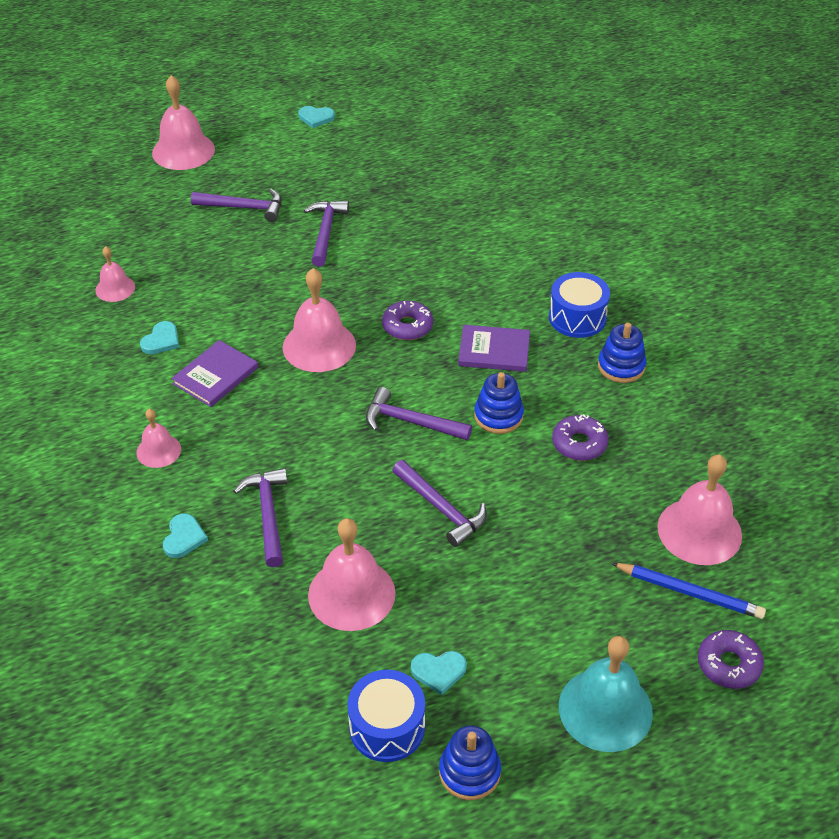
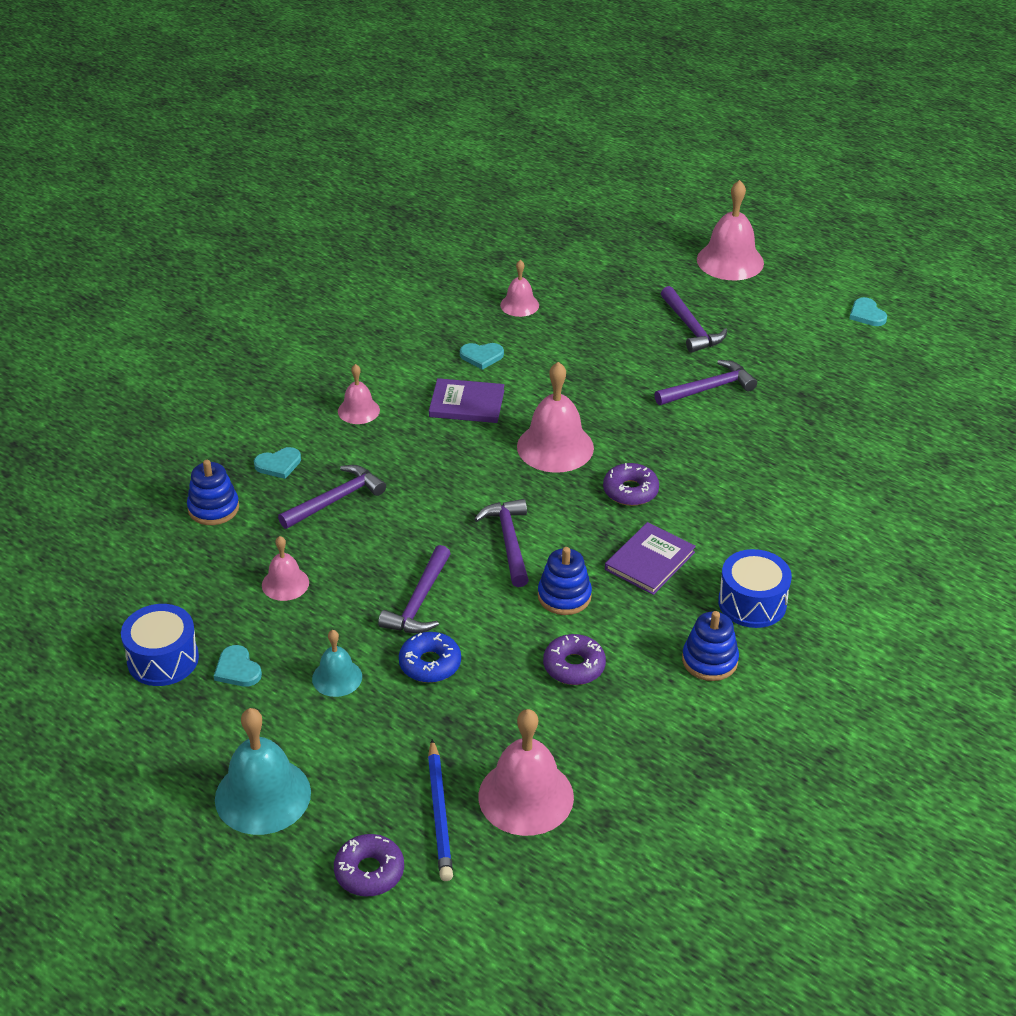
camera: 60 degrees right, 5 degrees down
(351, 594) = (285, 583): pink bell -> pink bell, size x0.56
(469, 772) = (147, 727): blue stacking toy -> blue stacking toy (213, 508)
(494, 351) = (649, 561): purple book -> purple book turned 60 degrees clockwise
(496, 601) = (337, 677): none -> turquoise bell
(520, 531) = (430, 664): none -> blue donut

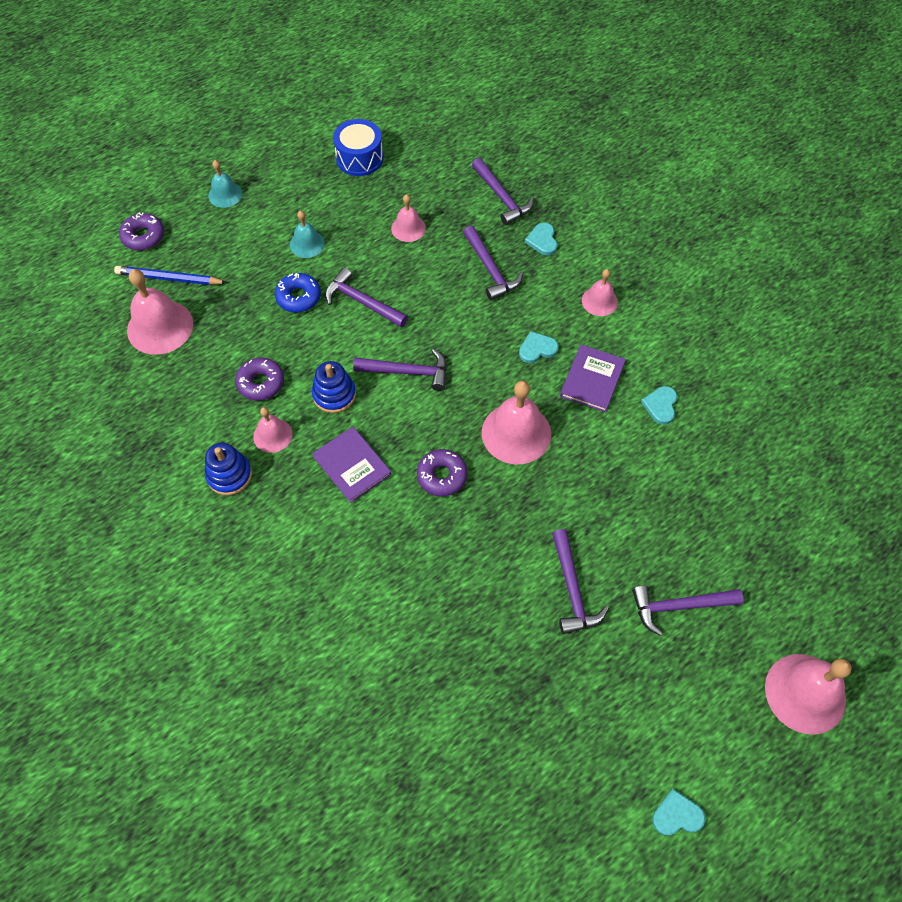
camera: 105 degrees right, 20 degrees up
(213, 508) = (502, 197): blue stacking toy -> purple hammer
(237, 669) = (335, 194): turquoise heart -> turquoise heart (537, 349)
(263, 795) = (225, 194): turquoise bell -> turquoise bell, size x0.56
(519, 305) = (741, 456): pink bell -> pink bell (272, 435)
(752, 603) = (277, 527): blue drum -> none

